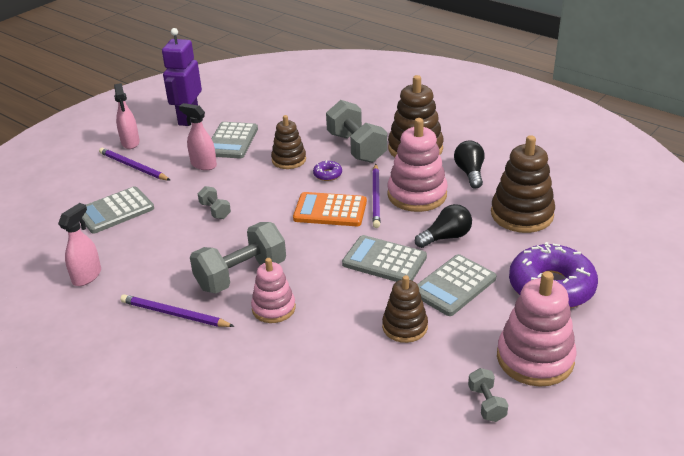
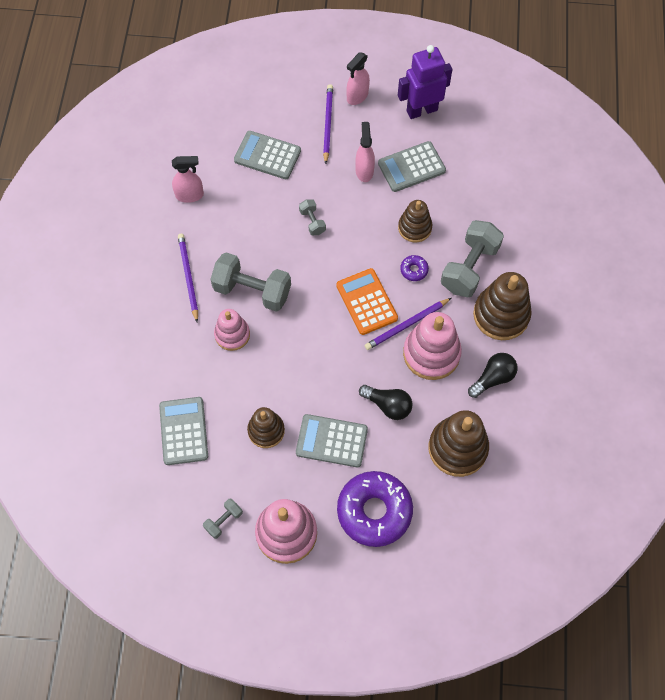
camera: 55 degrees right, 30 degrees up
(215, 211) = (312, 222): grey dumbbell -> grey dumbbell turned 45 degrees counterclockwise
(384, 261) = (330, 377): grey calculator -> grey calculator (183, 431)

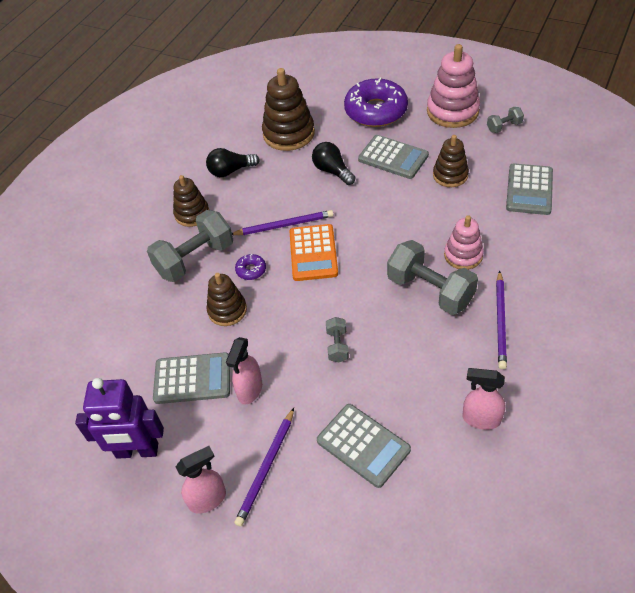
camera: 155 degrees left, 15 degrees down
(431, 354) = (273, 199): pink stacking toy -> none
(501, 315) = (192, 214): brown stacking toy -> brown stacking toy, size x0.62

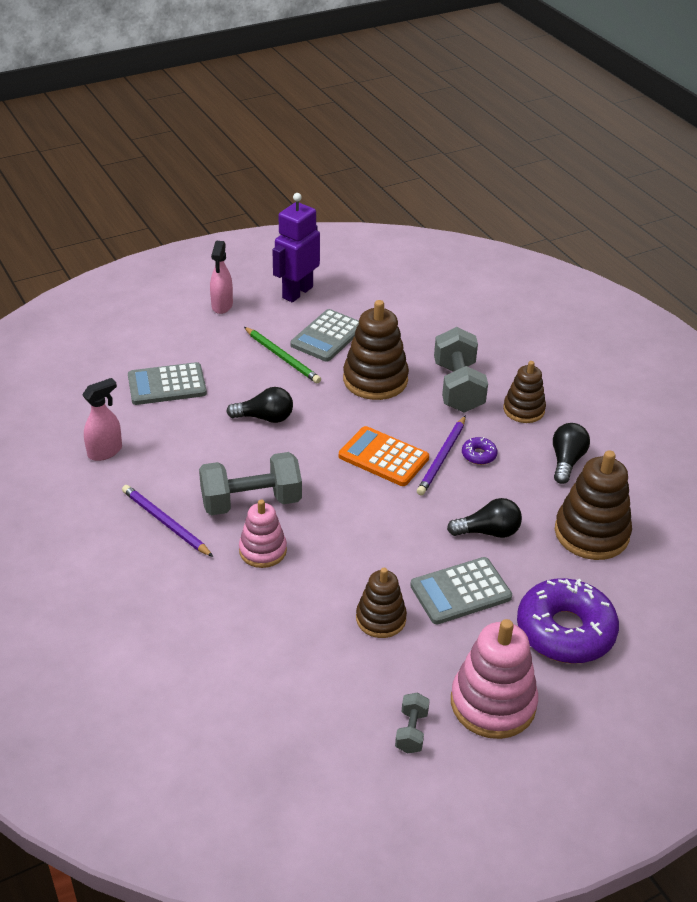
camera: 120 degrees right, 10 degrees down
(227, 310) = (375, 380): brown stacking toy -> brown stacking toy, size x1.60
(249, 390) = (282, 357): pink spray bottle -> green pencil
(251, 270) = (406, 412): purple donut -> purple donut (479, 455)
(266, 468) = (210, 337): purple pencil -> none
(337, 346) = (265, 418): grey dumbbell -> black light bulb
(529, 190) = (285, 668): grey calculator -> none

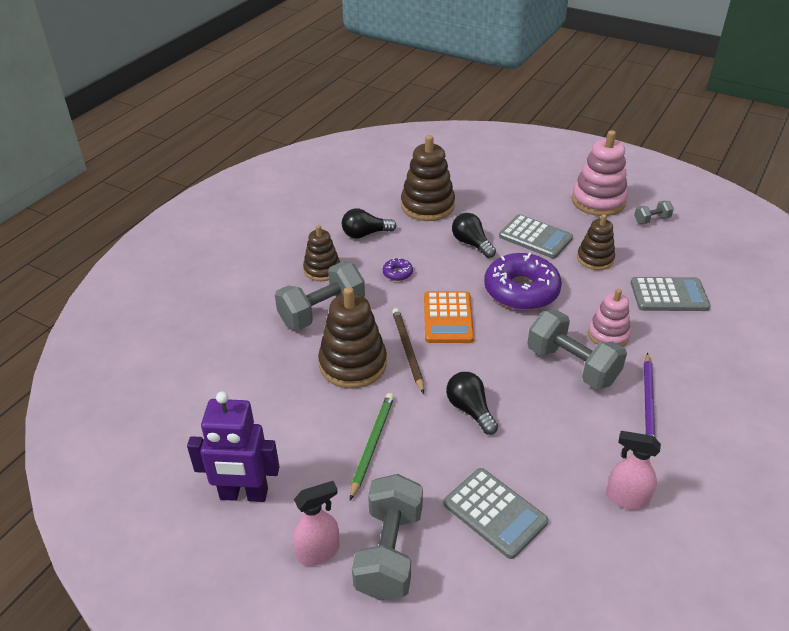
camera: 120 degrees left, 0 degrees up
(191, 331) = (389, 552): none -> grey dumbbell
(327, 336) = (310, 427): grey calculator -> grey calculator (669, 295)
(363, 415) = (407, 350): none -> brown pencil
(442, 458) = (418, 289): purple pencil -> none
(565, 631) = (518, 194): purple donut -> purple donut (521, 291)

